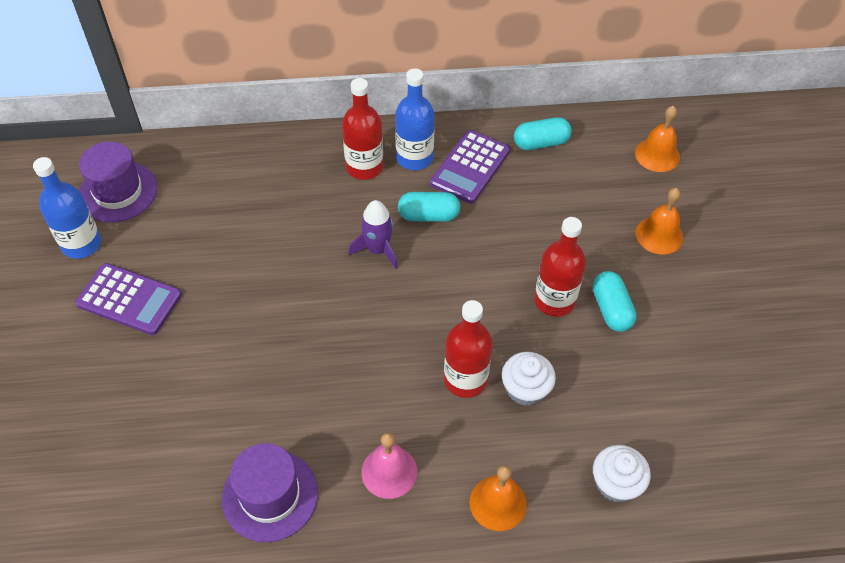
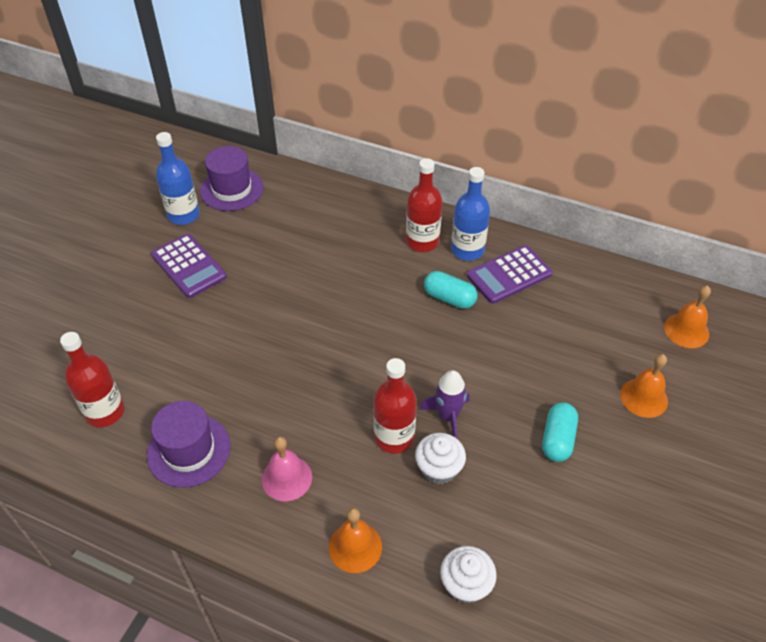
camera: 30 degrees right, 5 degrees down
(378, 250) = (391, 307): purple rocket -> purple rocket (448, 416)
(541, 143) = (583, 279): turquoise capsule -> none
(554, 300) = (511, 409): red bottle -> red bottle (105, 412)

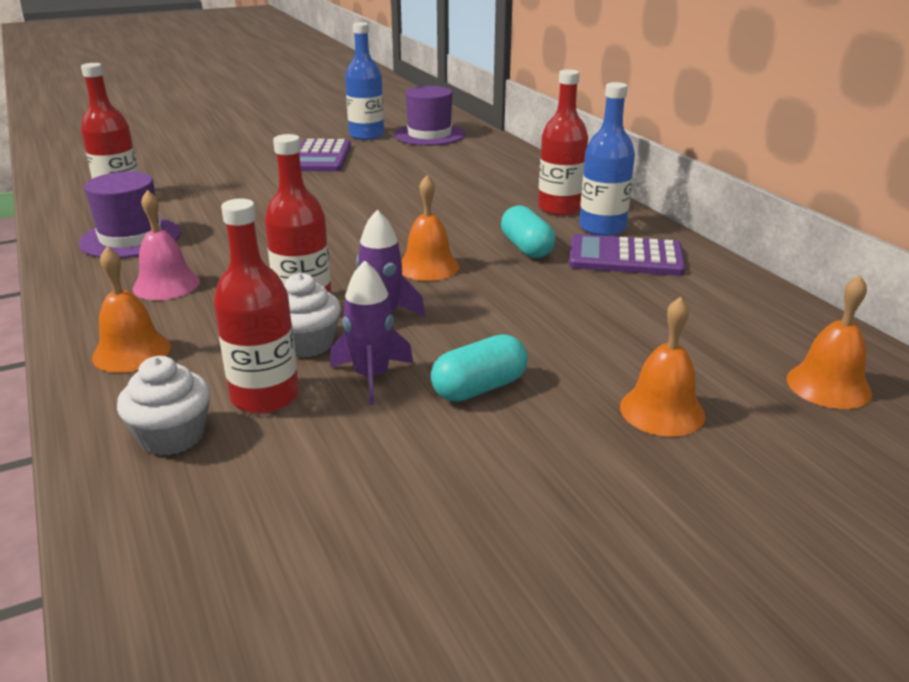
camera: 40 degrees right, 20 degrees down
(418, 353) = (428, 267): none -> orange bell
(471, 523) = (265, 397): none -> red bottle
(501, 469) = (371, 377): none -> purple rocket

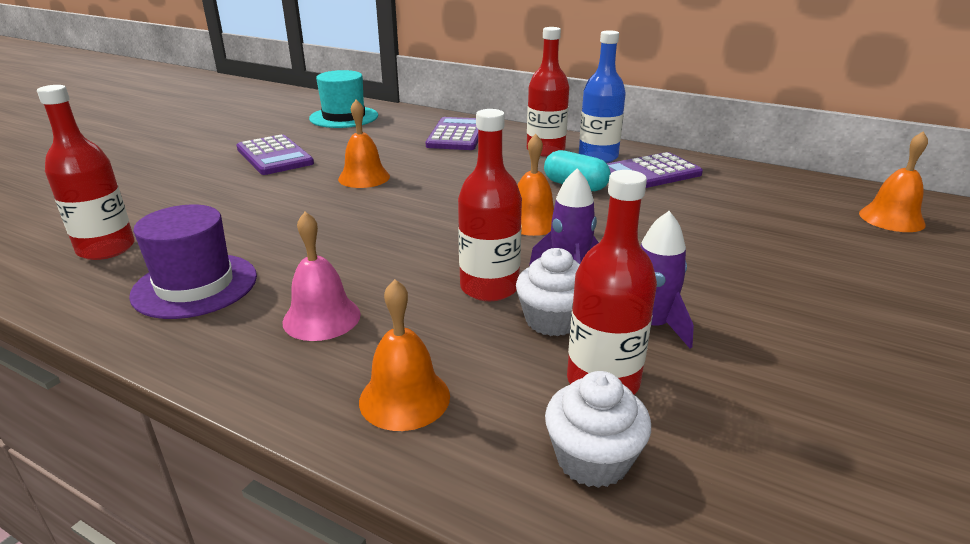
camera: 35 degrees left, 0 degrees up
(366, 135) = (286, 128): blue bottle -> none
(429, 135) = (344, 117): purple hat -> turquoise hat
(479, 388) = (733, 301): turquoise capsule -> none
(500, 173) = (456, 135): none -> purple calculator
(662, 411) = (853, 269): orange bell -> orange bell (364, 177)

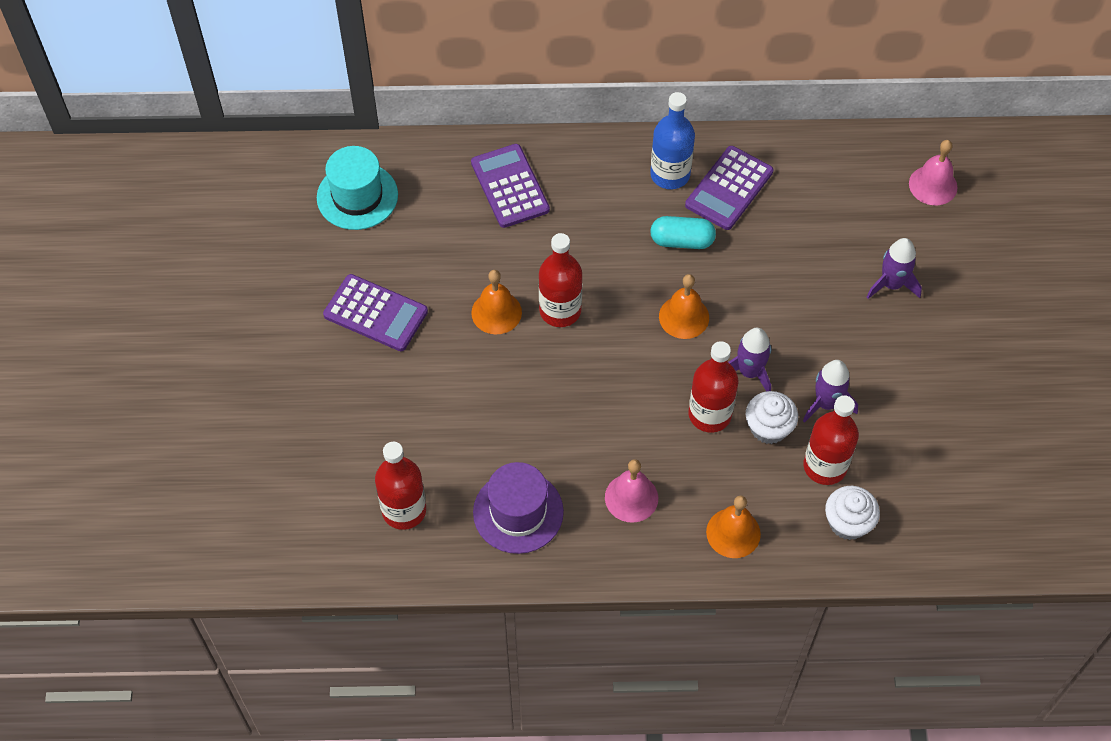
camera: 30 degrees left, 30 degrees up
(545, 150) = (616, 182): red bottle -> red bottle (560, 310)
(804, 264) = (891, 284): none -> purple rocket
(891, 218) = (933, 185): orange bell -> pink bell

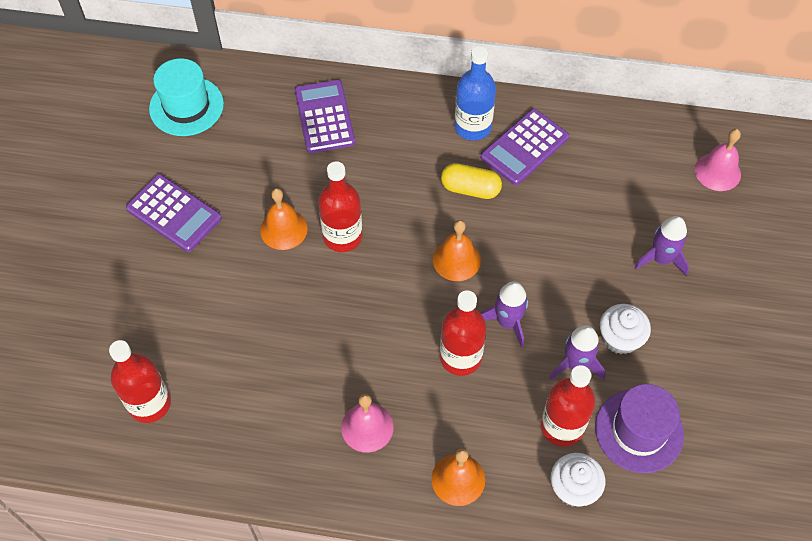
camera: 10 degrees right, 0 degrees up
(518, 512) = (256, 423): purple hat -> purple hat (639, 431)
(682, 241) = (470, 189): turquoise capsule -> yellow capsule
(768, 427) = (514, 379): white cupcake -> white cupcake (620, 338)

